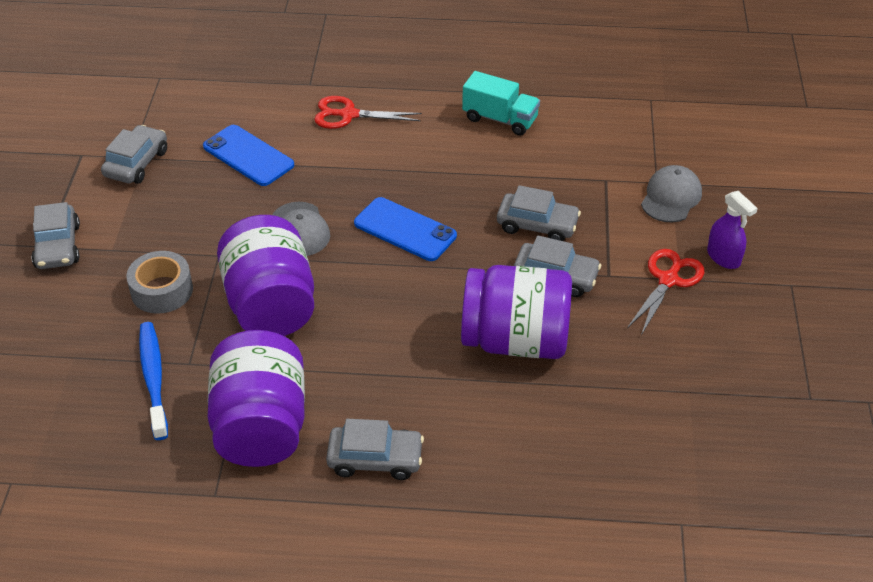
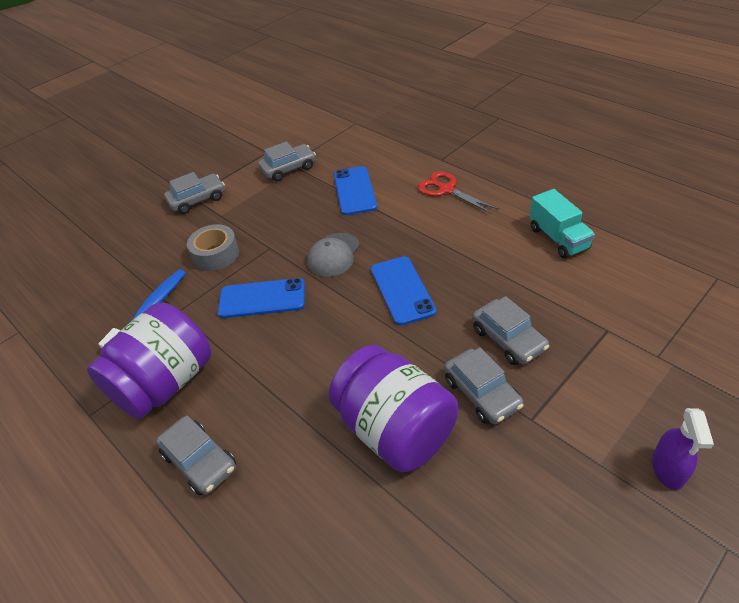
camera: 45 degrees right, 0 degrees up
(58, 246) = (197, 200): grey car -> grey car turned 150 degrees counterclockwise
(271, 305) = (262, 298): purple jar -> blue phone
(668, 280) = (586, 458): red scissors -> none
(671, 197) = (660, 377): grey cap -> none

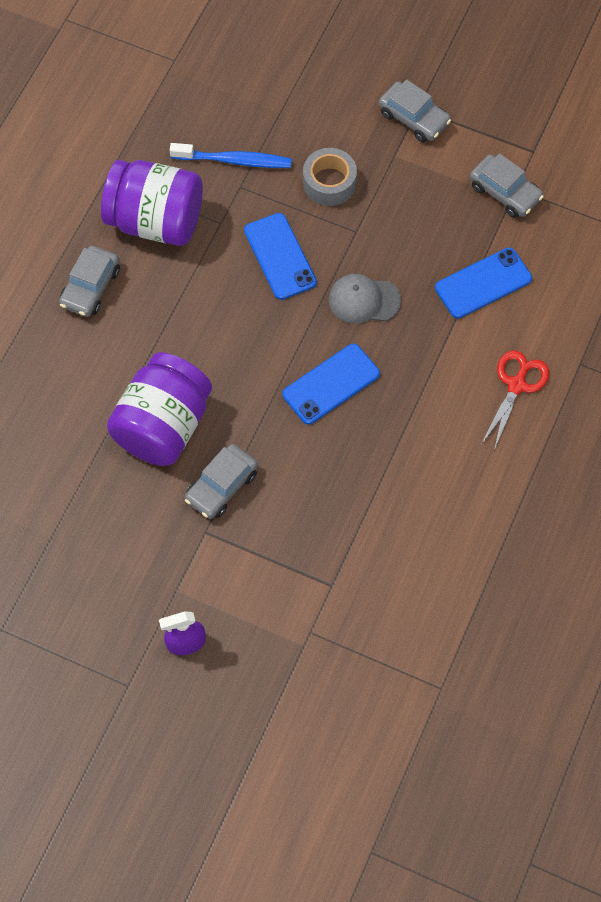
camera: 65 degrees right, 20 degrees up
(508, 339) = (293, 497): grey car -> none
(558, 238) = (460, 523): turquoise truck -> none

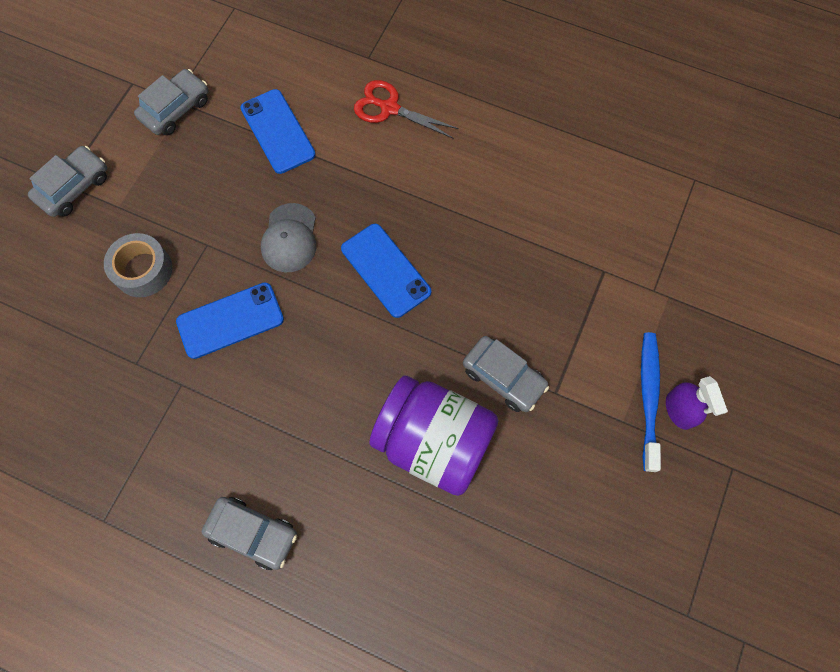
camera: 90 degrees left, 5 degrees up
(155, 221) = (170, 458): purple jar -> none
(233, 160) = (99, 371): blue toothbrush -> blue toothbrush (648, 398)

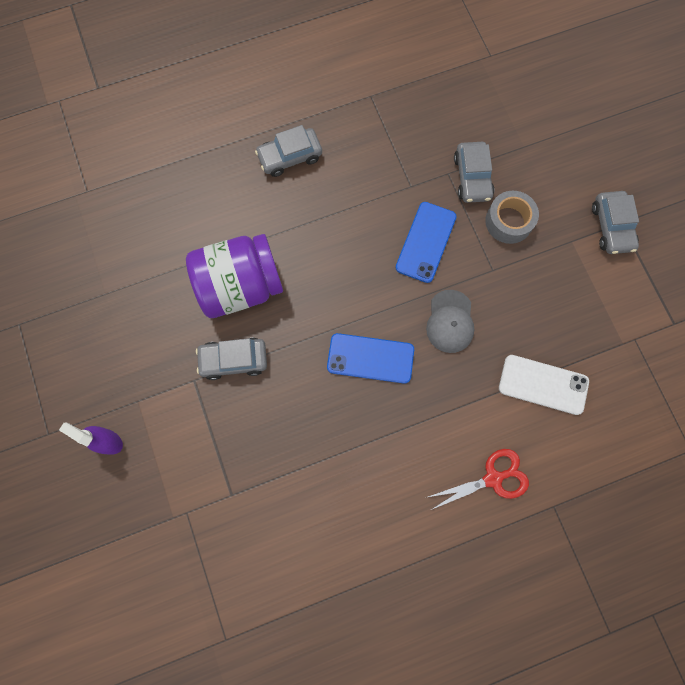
camera: 135 degrees right, 5 degrees up
(176, 109) = (624, 334): grey car -> grey car (472, 177)
(277, 131) = (543, 384): blue phone -> white phone
(290, 238) = (450, 321): grey cap -> grey cap turned 135 degrees counterclockwise
(648, 398) = (133, 431): blue toothbrush -> none

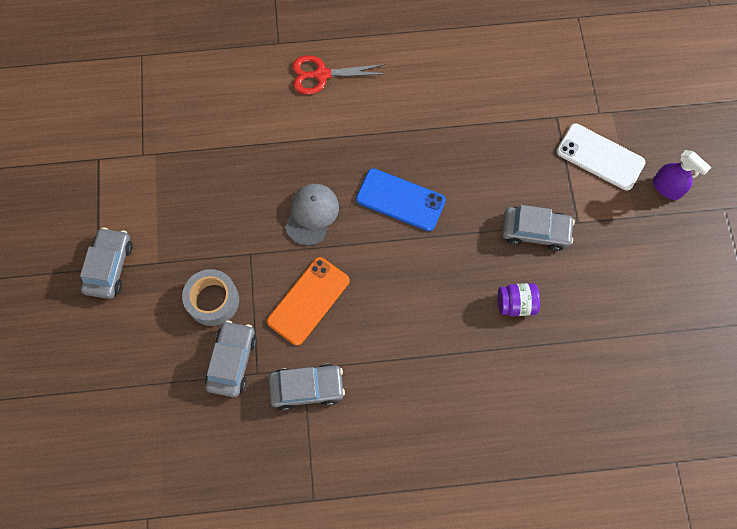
camera: 165 degrees left, 5 degrees down
(240, 286) = (516, 304): purple jar -> purple jar, size x0.44
(290, 157) = (431, 443): grey car -> grey car (307, 388)
(426, 242) = (308, 301): blue phone -> orange phone
(543, 384) = (246, 137): white phone -> white phone (600, 157)

